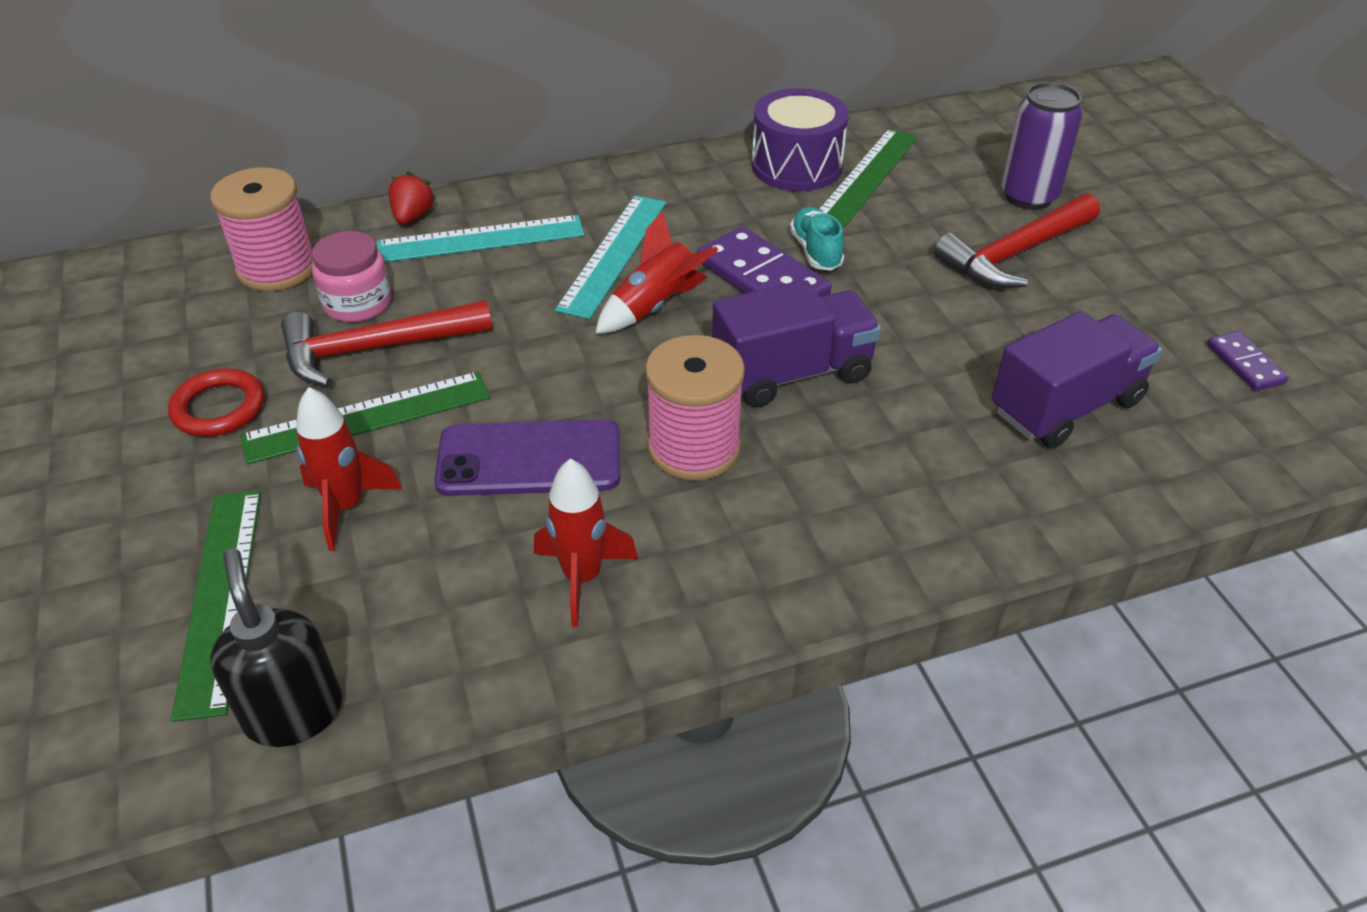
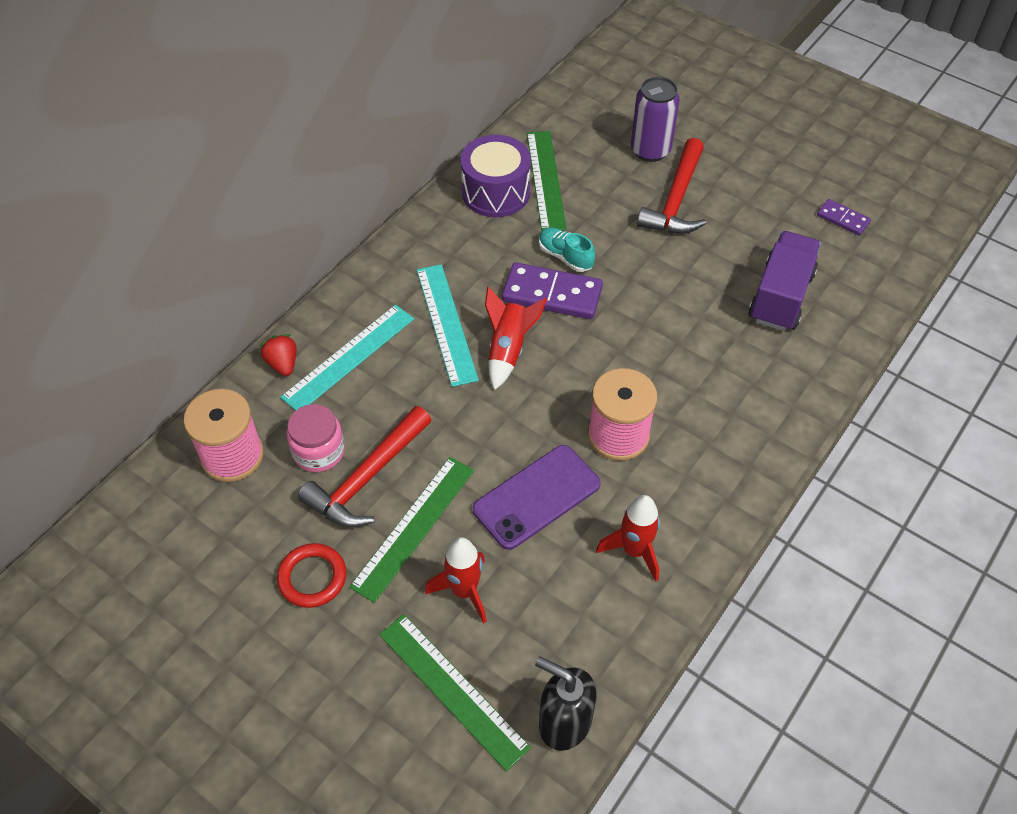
camera: 35 degrees left, 10 degrees up
(792, 373) = (627, 354): purple truck -> none

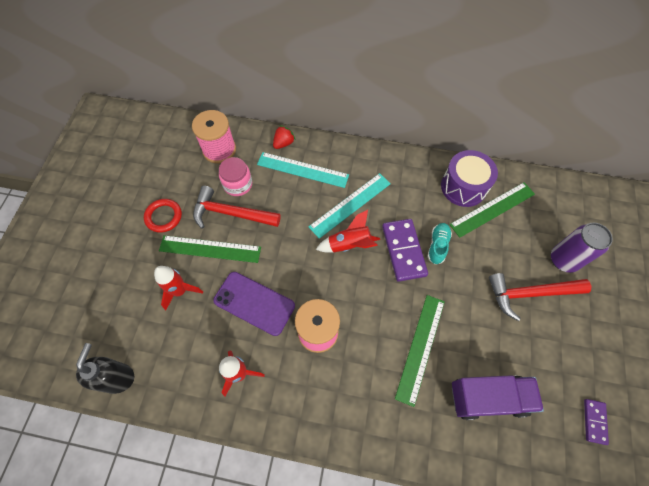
camera: 65 degrees right, 10 degrees up
(453, 689) = (121, 311): green ruler -> green ruler (420, 348)

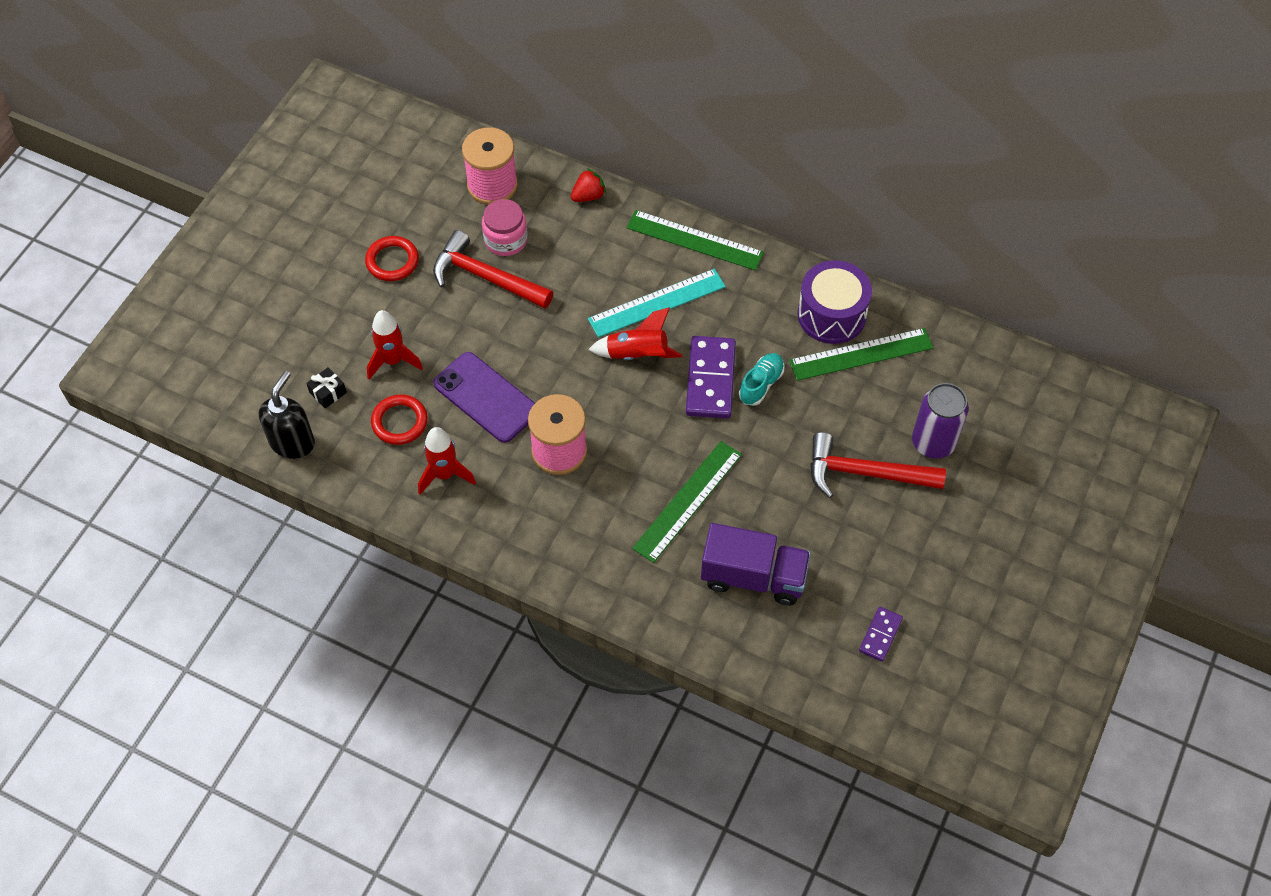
camera: 15 degrees right, 5 degrees down
(137, 329) = (328, 392): none -> black gift
(196, 339) = (399, 422): none -> red ring
(210, 249) = (445, 317): green ruler -> green ruler (695, 240)
(302, 169) = (604, 239): turquoise ruler -> none

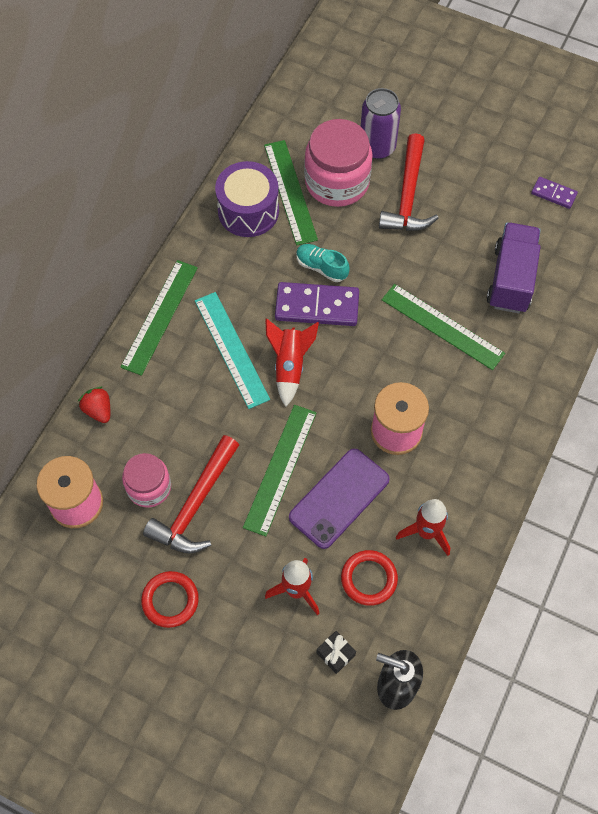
camera: 90 degrees left, 5 degrees up
(520, 347) = (280, 469): none -> green ruler
(878, 400) = (337, 182): none -> pink jar

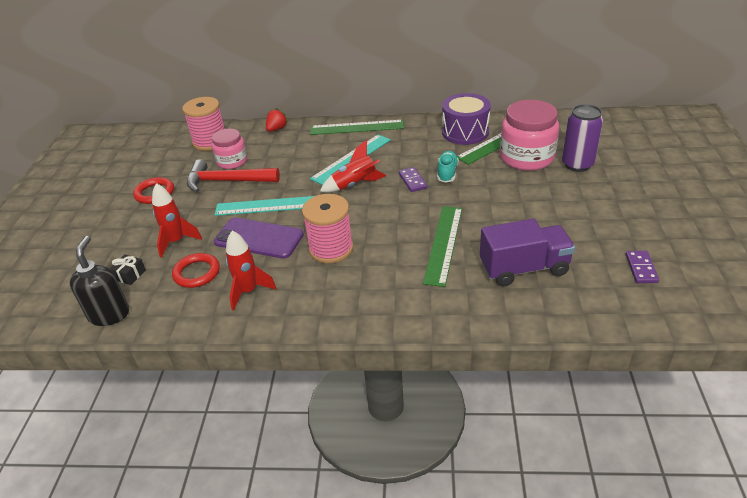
camera: 70 degrees right, 25 degrees down
(280, 469) = (270, 206): green ruler -> turquoise ruler
(317, 306) = (412, 181): purple domino -> purple domino, size x0.54
(408, 195) = (549, 191): red hammer -> none

